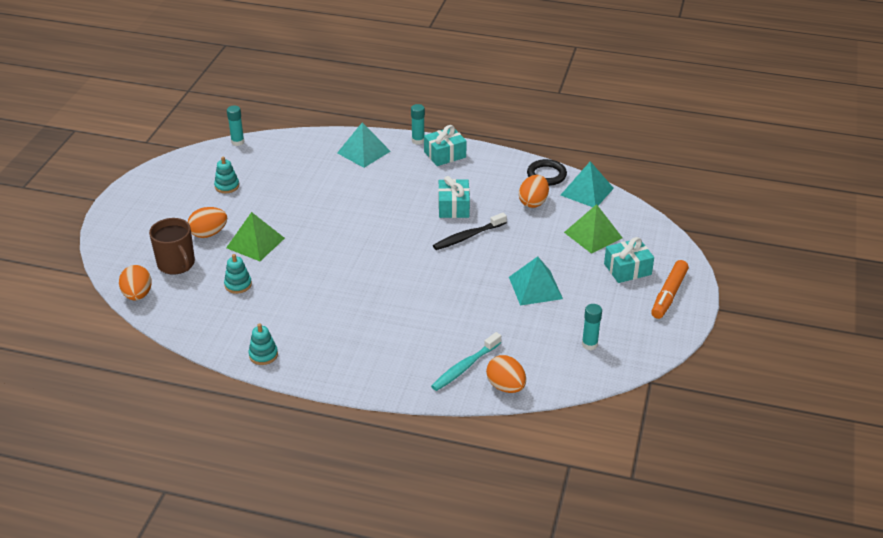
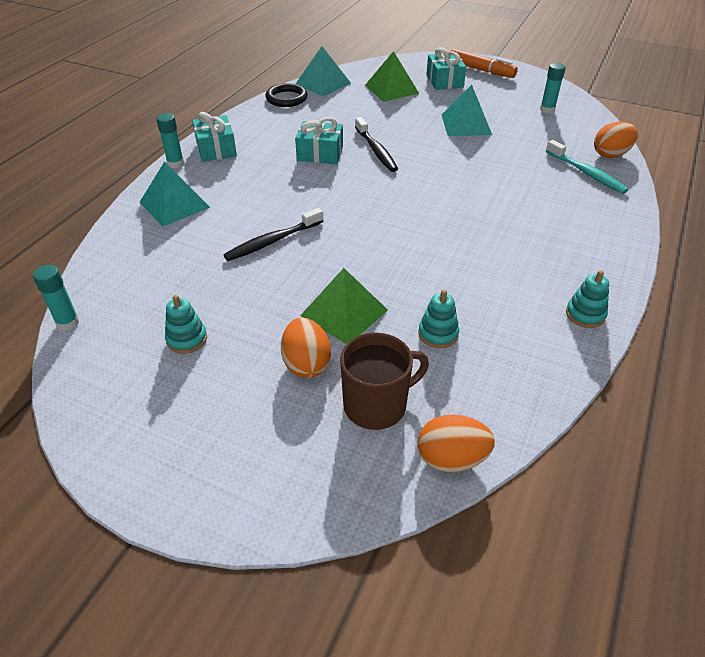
camera: 80 degrees left, 5 degrees up
(327, 202) = (272, 241): none -> black toothbrush
(533, 202) = (329, 110): orange egg -> none

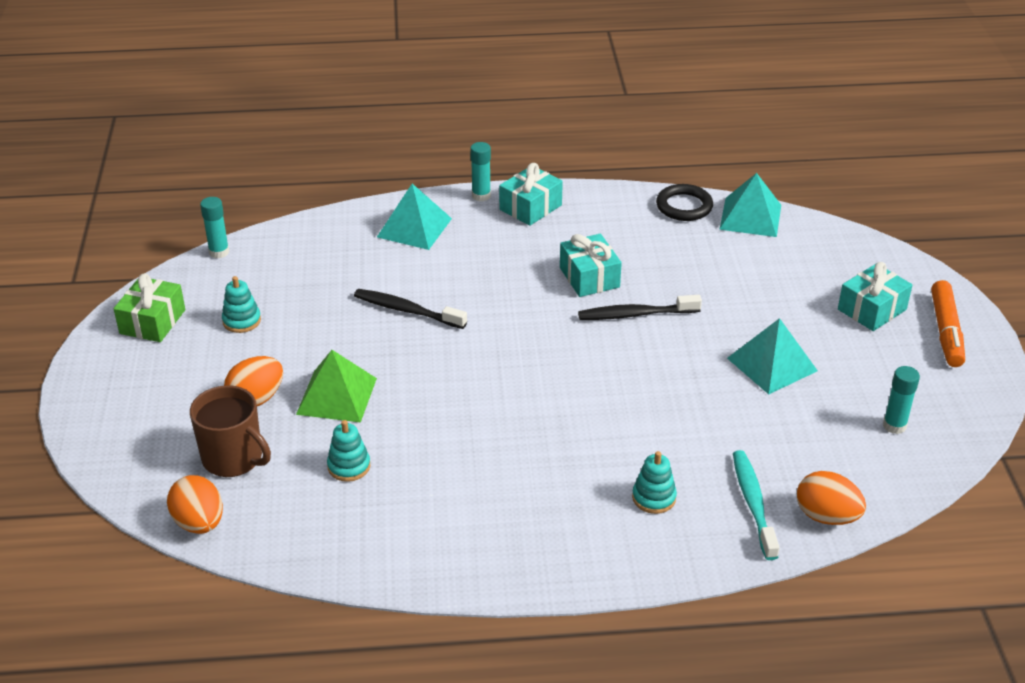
camera: 60 degrees right, 5 degrees down
(120, 404) = (152, 321): none -> green gift
(376, 150) = (635, 314): black toothbrush -> black toothbrush turned 45 degrees clockwise
(391, 89) = (797, 273): green pyramid -> none
(585, 314) = (453, 565): turquoise stacking toy -> turquoise stacking toy (654, 498)
(586, 173) = (753, 503): turquoise toothbrush -> turquoise toothbrush turned 150 degrees clockwise

